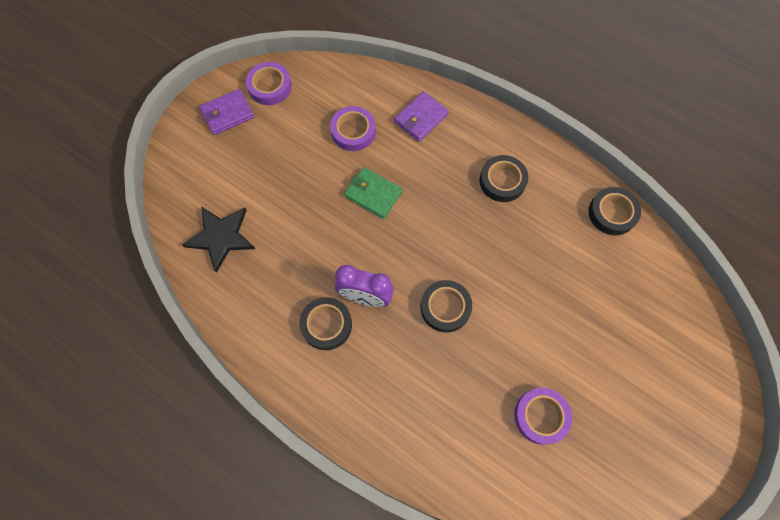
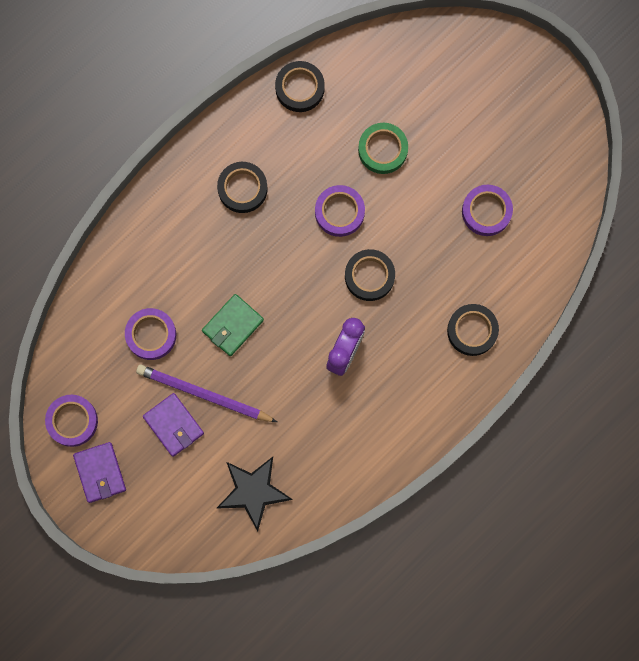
camera: 80 degrees left, 10 degrees up
(306, 181) = (204, 395): none -> purple pencil
(326, 325) = (367, 394): black tape -> black tape (472, 331)
(421, 118) = (149, 258): purple wallet -> purple wallet (173, 425)
(502, 269) = (339, 212): none -> purple tape
(575, 299) = (383, 150): none -> green tape

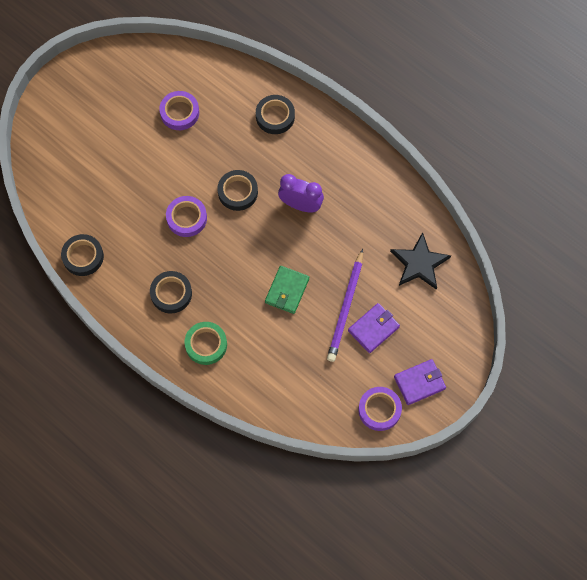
camera: 95 degrees left, 10 degrees down
(151, 335) = (300, 354): purple tape -> none
(233, 326) = (287, 291): green wallet -> green wallet turned 75 degrees clockwise
(383, 150) = (133, 190): green tape -> green tape (206, 344)

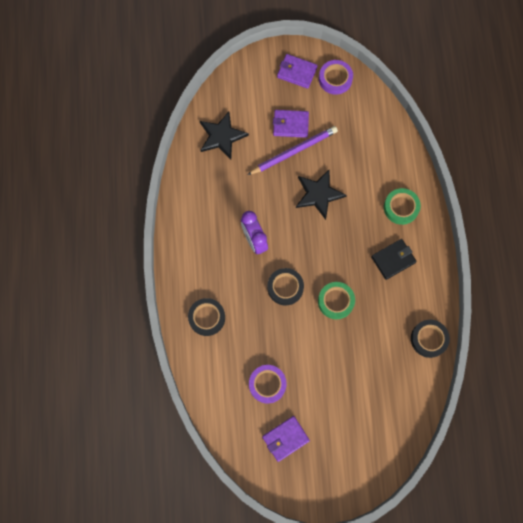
camera: 135 degrees left, 5 degrees up
(128, 89) = (285, 438): none -> purple wallet
(171, 293) = (393, 259): black tape -> black wallet
(186, 218) = (336, 301): purple tape -> green tape
(287, 291) = (319, 194): green wallet -> black star

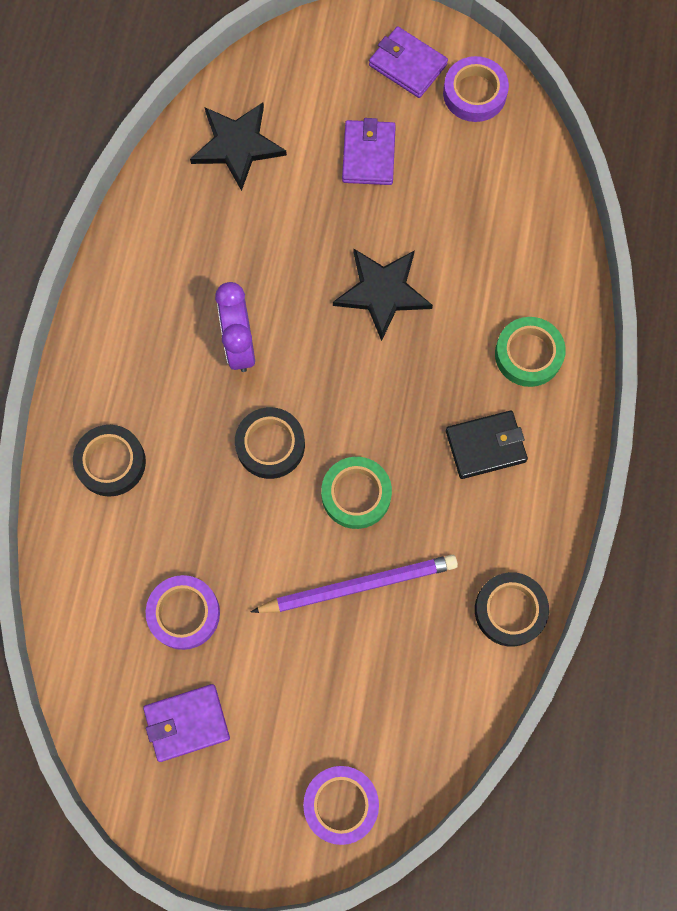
camera: 15 degrees right, 0 degrees up
(290, 125) = (368, 155): purple wallet -> purple wallet turned 75 degrees clockwise
(294, 151) = (360, 204): purple pencil -> purple pencil (358, 585)
(373, 457) = (341, 804): none -> purple tape

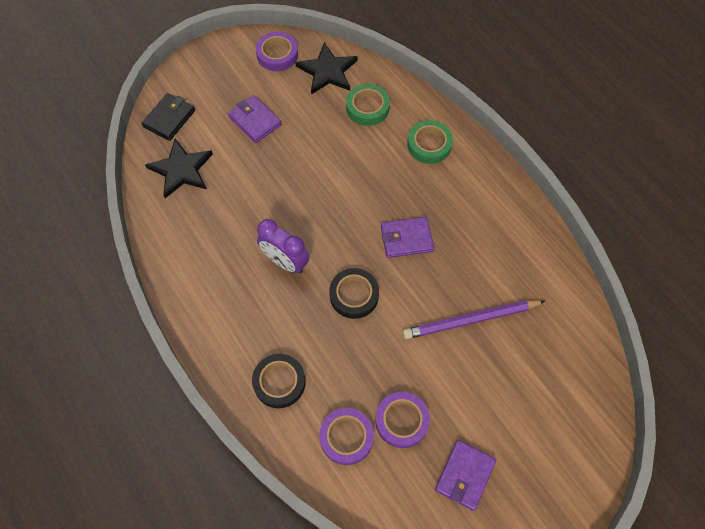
camera: 45 degrees left, 10 degrees down
(341, 804) = (582, 435): purple tape -> purple tape (346, 437)
(356, 494) = (422, 279): green tape -> green tape (367, 108)
(358, 585) = (471, 320): purple pencil -> purple pencil turned 135 degrees counterclockwise
(382, 292) = (330, 176): black star -> black star (327, 71)
(407, 65) = (231, 67): purple wallet -> purple wallet (406, 239)
(485, 446) = (456, 201): black wallet -> black wallet (169, 119)
(510, 610) = (550, 264): black tape -> none

